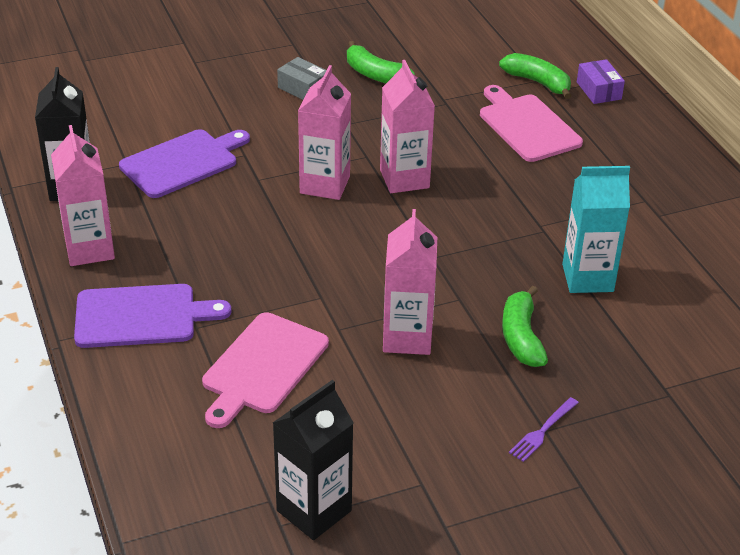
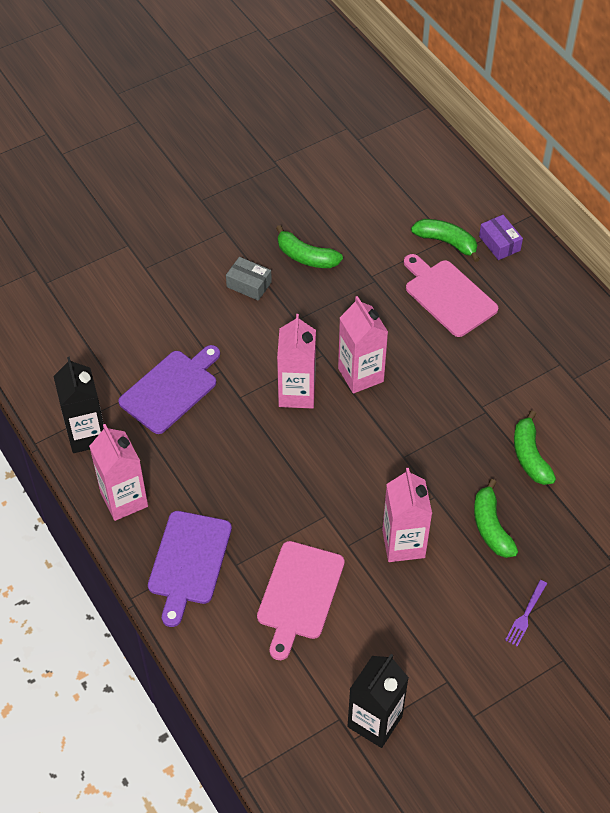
camera: 10 degrees left, 15 degrees up
(141, 316) = (189, 562): purple cutting board -> purple cutting board turned 120 degrees clockwise
(587, 278) = (530, 456): turquoise carton -> green banana

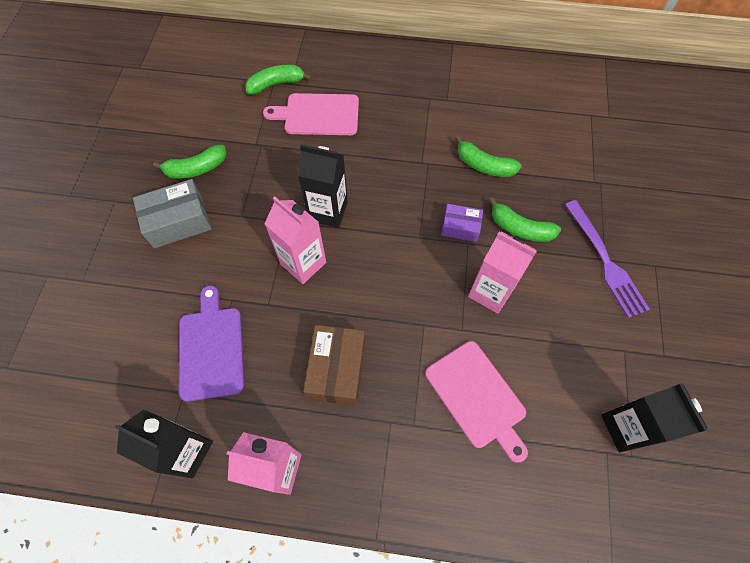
camera: 50 degrees left, 10 degrees up
(189, 562) = (381, 461): purple cutting board -> none
(231, 482) = (337, 369): none -> brown box
(249, 284) = (178, 221): grey box -> grey box, size x1.64
(360, 375) = (328, 211): pink carton -> black carton
(499, 243) = (308, 59): purple box -> purple box (460, 227)
(526, 615) = (605, 261): purple fork -> purple fork, size x2.00

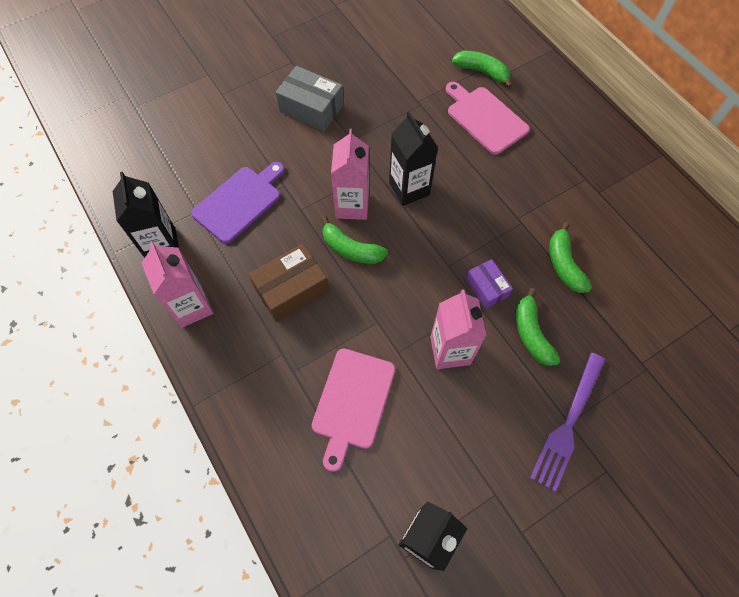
camera: 50 degrees right, 0 degrees up
(196, 168) = (361, 84): green banana -> green banana (351, 249)

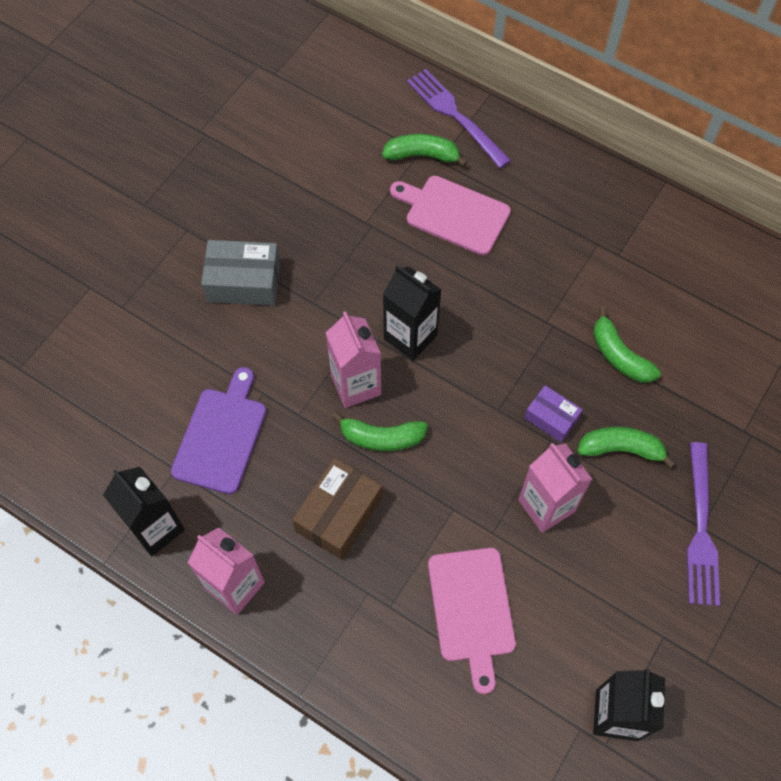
camera: 25 degrees left, 0 degrees up
(520, 55) = (455, 116): none -> purple fork
(531, 333) = (621, 449): green banana -> green banana turned 135 degrees clockwise

